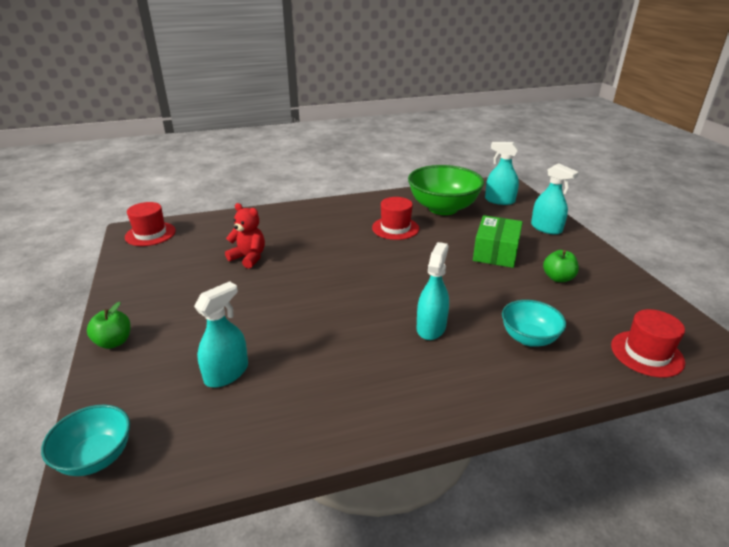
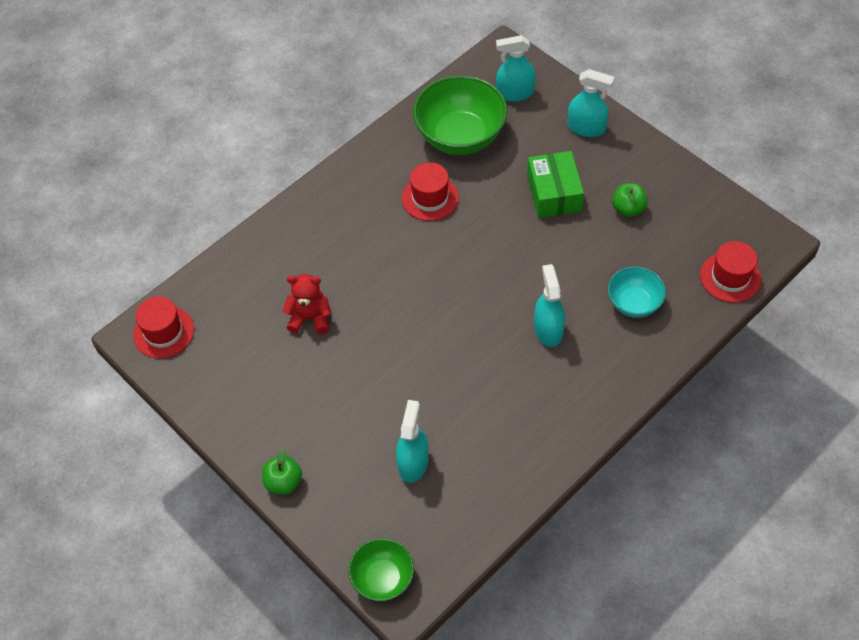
camera: 25 degrees left, 25 degrees up
(96, 457) = (383, 578): turquoise bowl -> green bowl

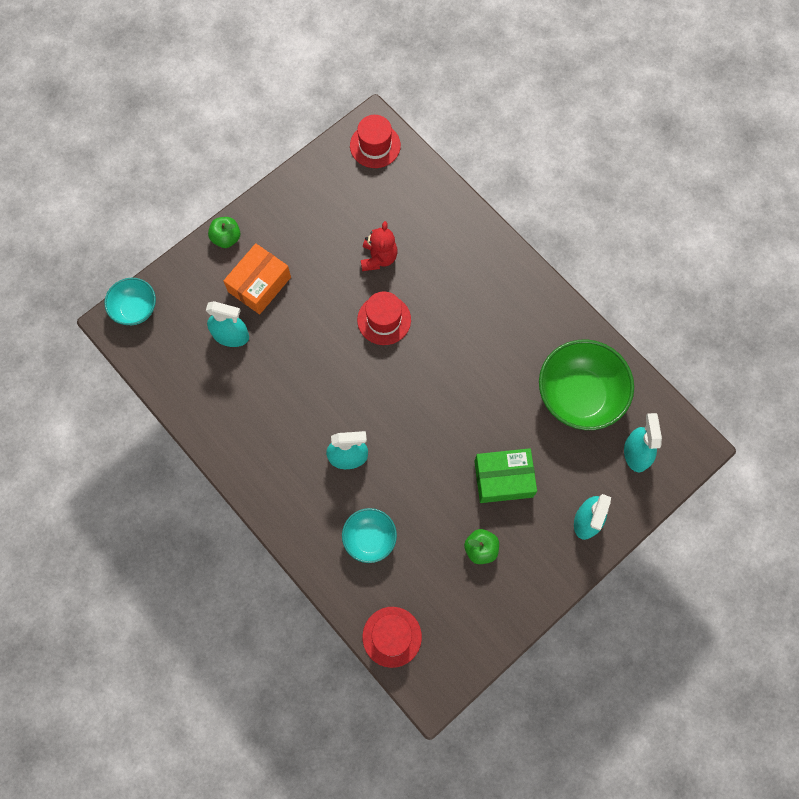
camera: 90 degrees right, 15 degrees up
(346, 438) = (259, 284): none -> orange box
(383, 578) = (135, 309): green bowl -> turquoise bowl
(430, 198) = (504, 363): red hat -> red hat (384, 320)

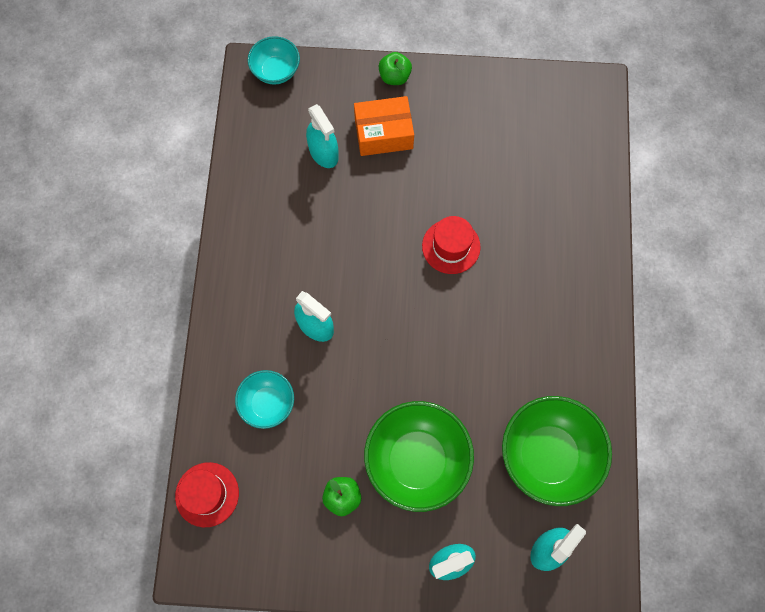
camera: 45 degrees right, 0 degrees up
(375, 145) = (583, 105): red hat -> none
(378, 258) = (496, 195): red teddy bear -> none
(503, 479) = (417, 460): green box -> green bowl

